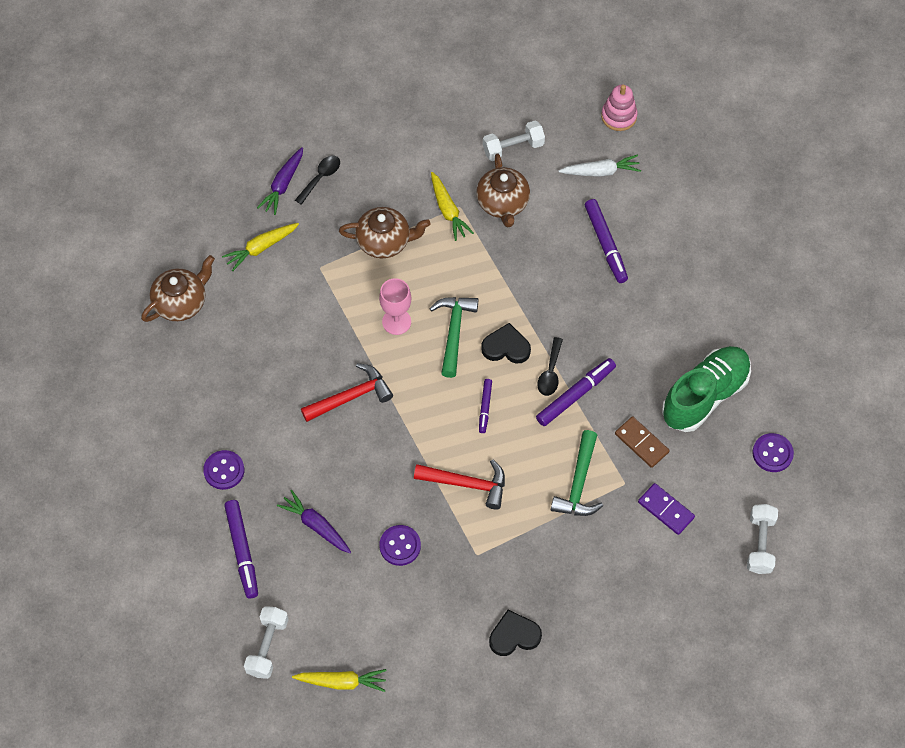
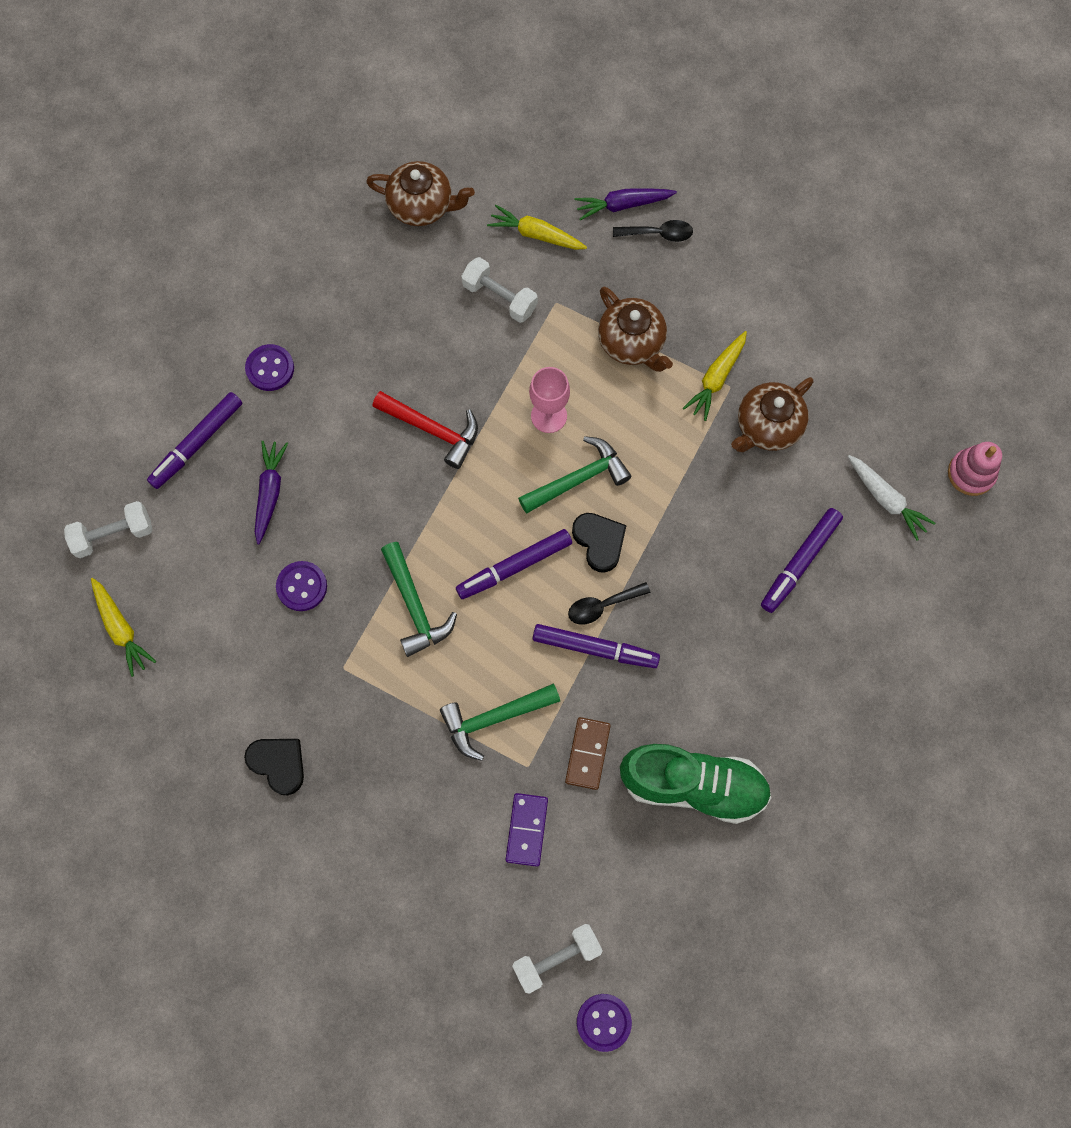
camera: 55 degrees right, 10 degrees up
(467, 484) = (415, 606): red hammer -> green hammer
(485, 407) = (514, 567): purple marker -> purple marker, size x1.72
(513, 148) = (843, 392): white dumbbell -> white dumbbell (499, 297)
(772, 453) = (676, 904): purple button -> purple button (603, 1022)

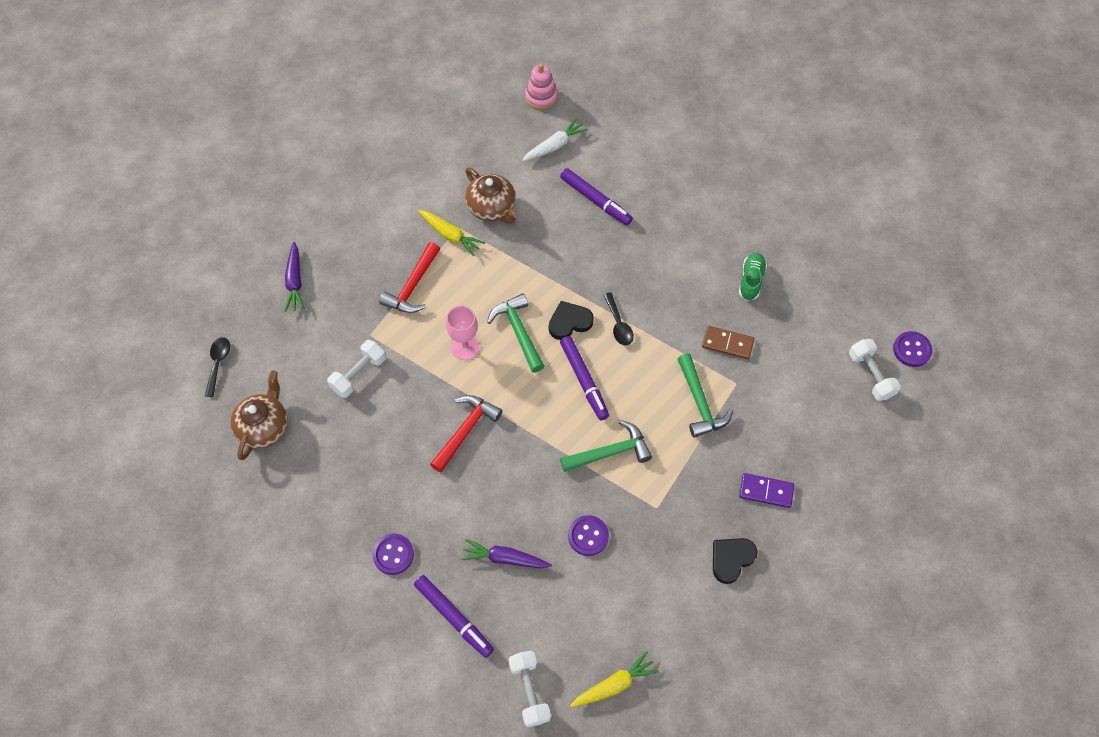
camera: 85 degrees left, 10 degrees down
(526, 830) = (782, 387): purple domino -> purple domino (766, 491)
(536, 234) = (308, 344): yellow carrot -> none
(595, 649) = (650, 332): purple marker -> none
(632, 343) = (413, 286): brown teapot -> red hammer
(658, 234) = (324, 260): black spoon -> black spoon (218, 364)
(693, 785) = (751, 280): green shoe -> green shoe, size x0.52

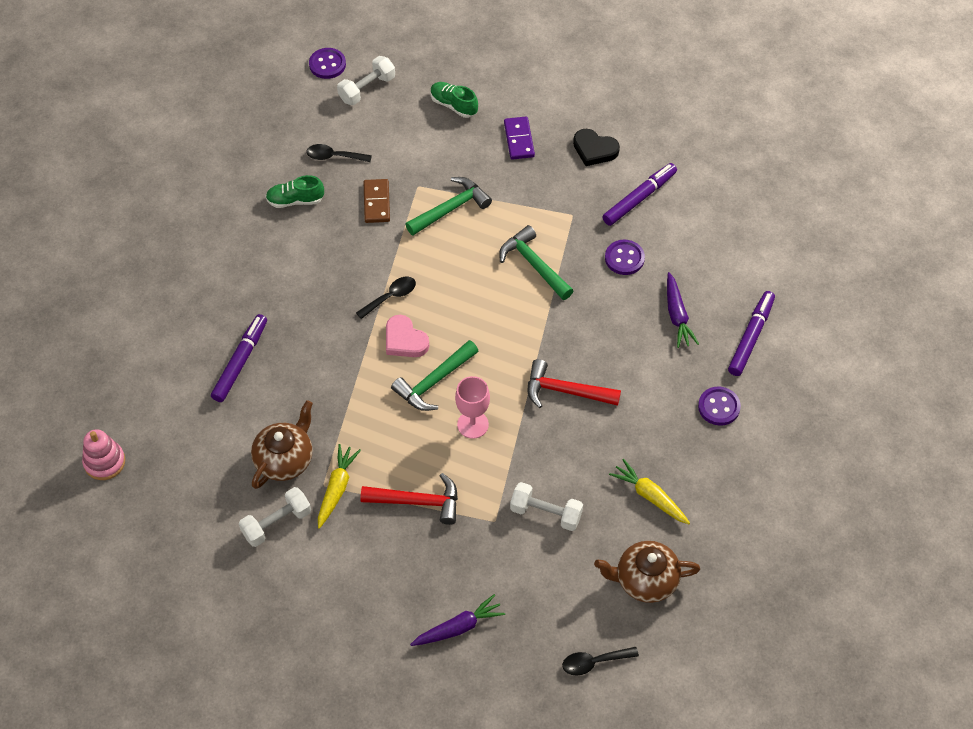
camera: 110 degrees left, 5 degrees down
(529, 691) = (782, 260): white dumbbell -> white dumbbell (276, 523)
(555, 146) = (175, 424): white carrot -> none
(569, 322) = (404, 340): black heart -> pink heart
(584, 380) = (467, 308): purple marker -> purple marker (639, 198)
(614, 684) = (744, 202): yellow carrot -> yellow carrot (650, 496)
(793, 324) = (334, 156): none -> black spoon
(828, 446) = (453, 105): none -> green shoe

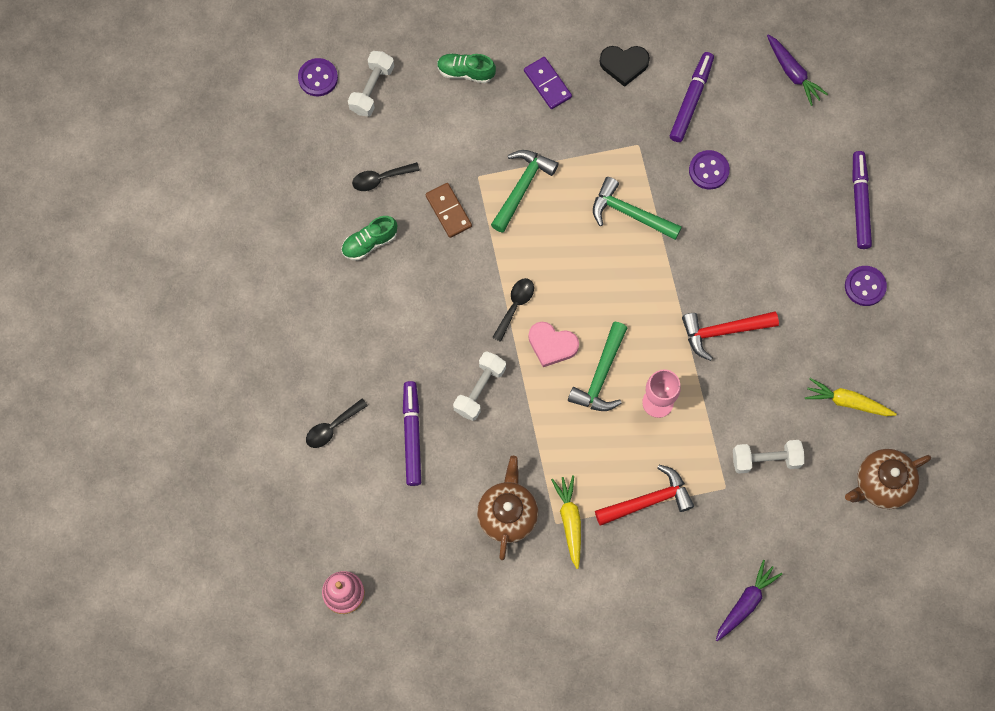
camera: 25 degrees left, 15 degrees up
(276, 523) = (534, 579): white dumbbell -> white dumbbell (479, 389)
(594, 662) = (876, 580): black spoon -> black spoon (332, 427)
(677, 315) = (784, 209): purple carrot -> purple carrot (793, 73)

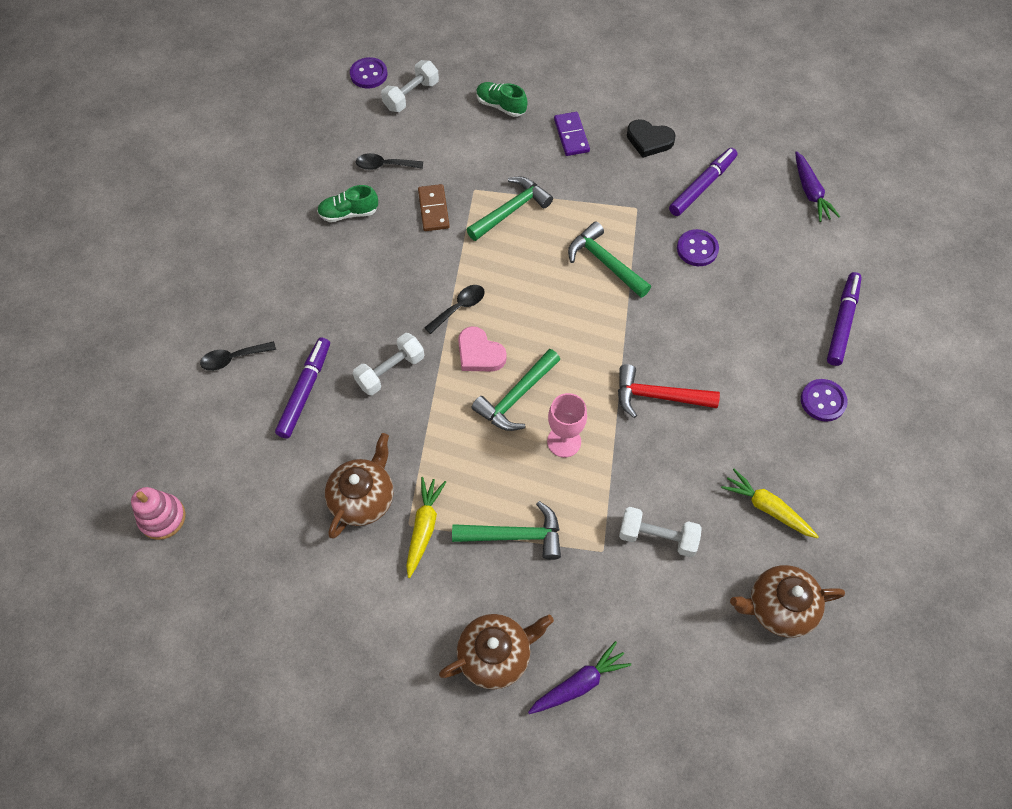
camera: 20 degrees right, 10 degrees down
(648, 500) = (515, 535): red hammer -> green hammer
(671, 604) = (495, 655): none -> brown teapot

